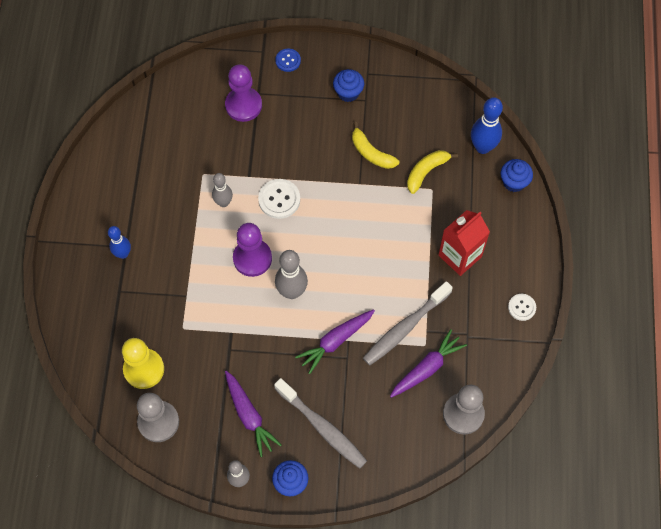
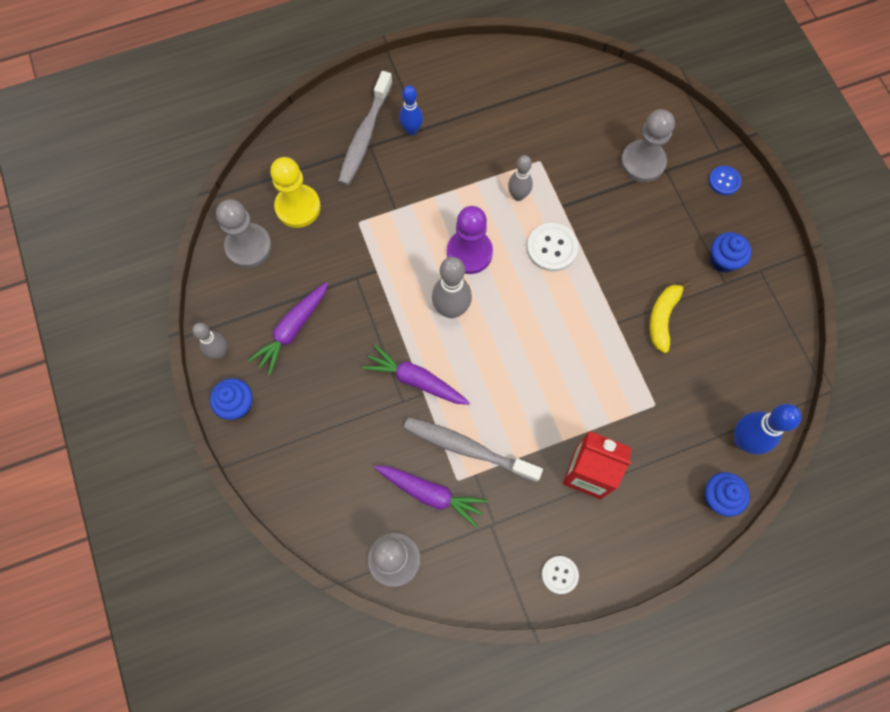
camera: 65 degrees right, 5 degrees up
(243, 105) = (643, 162): purple pawn -> grey pawn
(322, 427) = (311, 410): grey toothbrush -> grey toothbrush (365, 136)
(426, 172) = (674, 389): yellow banana -> none

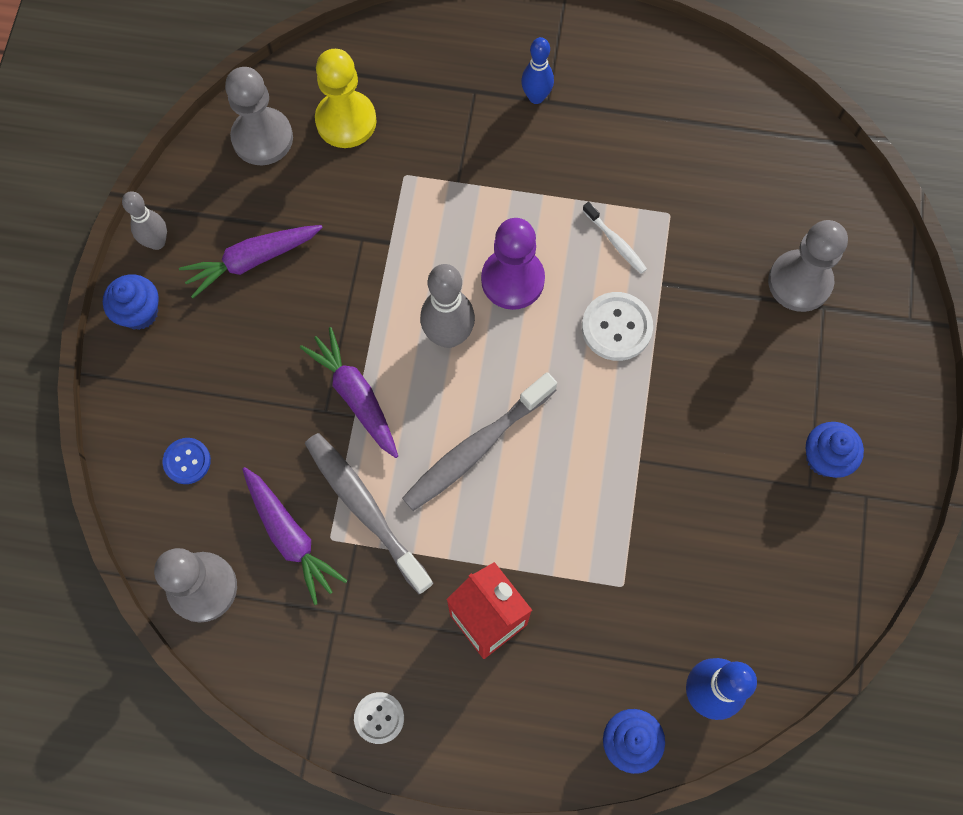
camera: 30 degrees right, 0 degrees up
(365, 136) = (476, 76): grey toothbrush -> grey toothbrush (476, 448)
(518, 195) = (615, 242): grey bowling pin -> white toothbrush
(662, 318) = (700, 486): yellow banana -> none
(724, 181) = (891, 360): blue button -> blue button (187, 461)

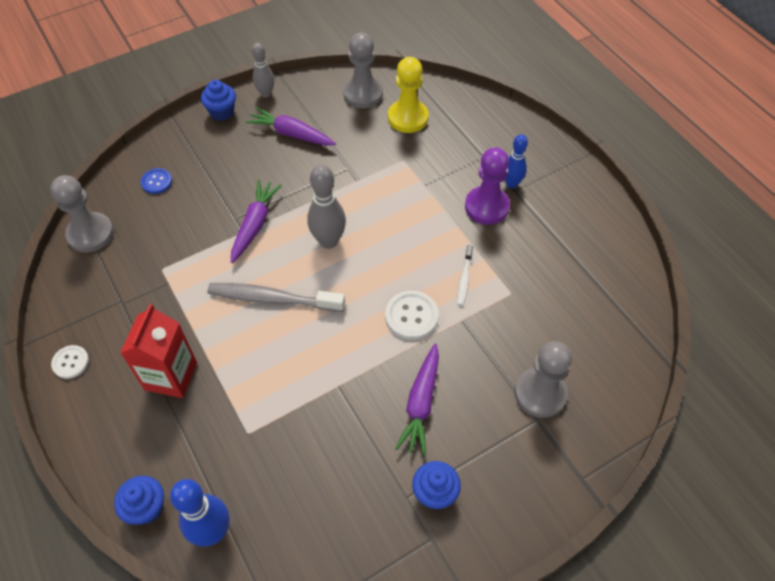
camera: 50 degrees right, 15 degrees down
(290, 537) = (149, 251): purple carrot -> purple carrot (421, 403)
(365, 509) = (192, 272): grey toothbrush -> none
(512, 280) = (391, 247): purple pawn -> purple pawn (486, 207)

